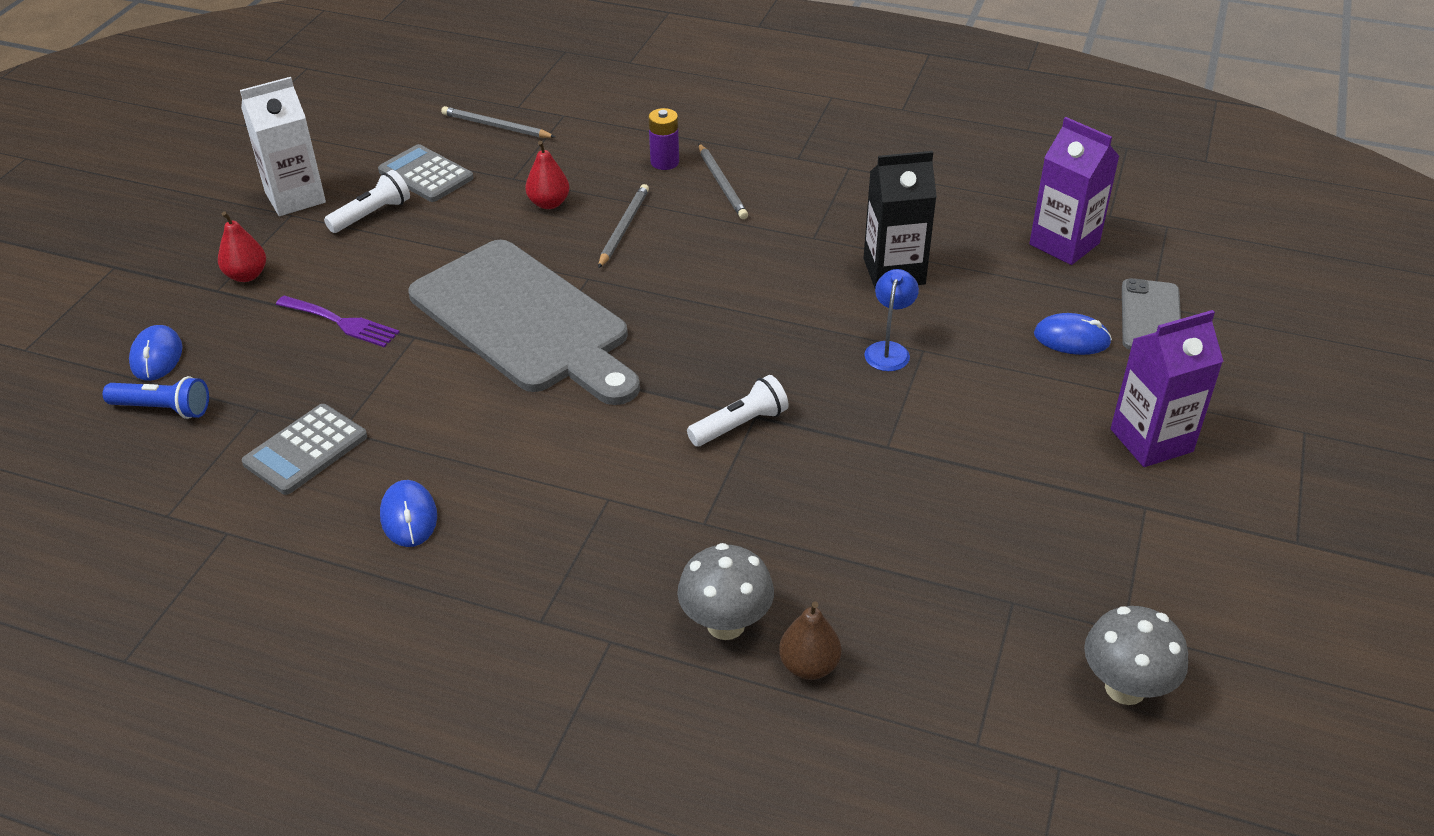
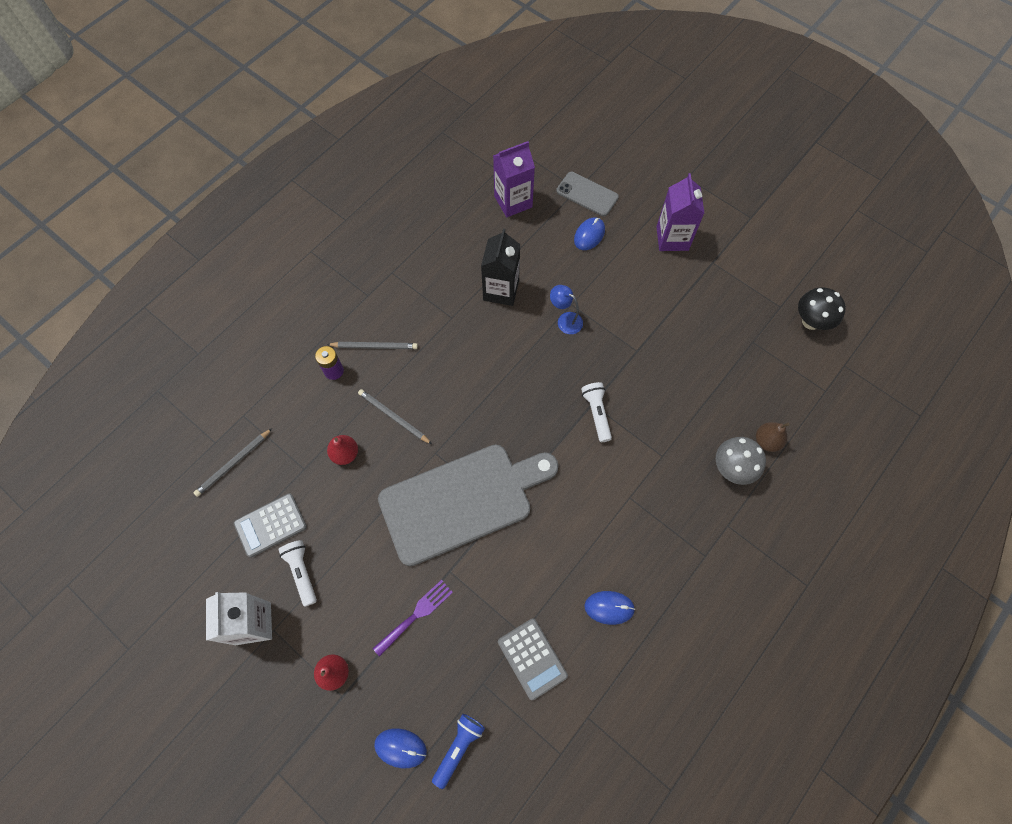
camera: 70 degrees left, 25 degrees up
(1125, 688) = (811, 321): grey mushroom -> black mushroom

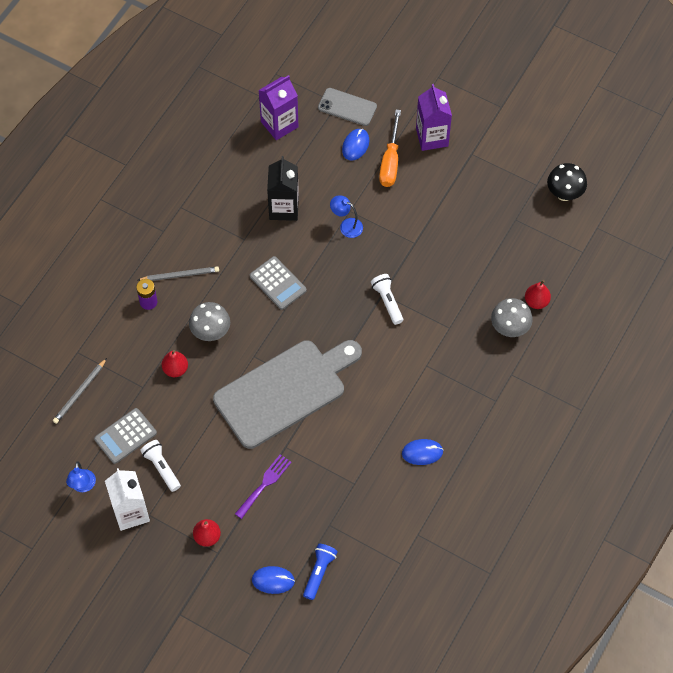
camera: 10 degrees left, 5 degrees down
(207, 579) = (83, 486): none -> blue lamp
(393, 417) = (211, 332): grey pencil -> grey mushroom
(532, 658) = (366, 500): grey calculator -> grey calculator (278, 283)
(624, 257) = (390, 161): none -> orange screwdriver
(766, 441) = (536, 301): brown pear -> red pear

